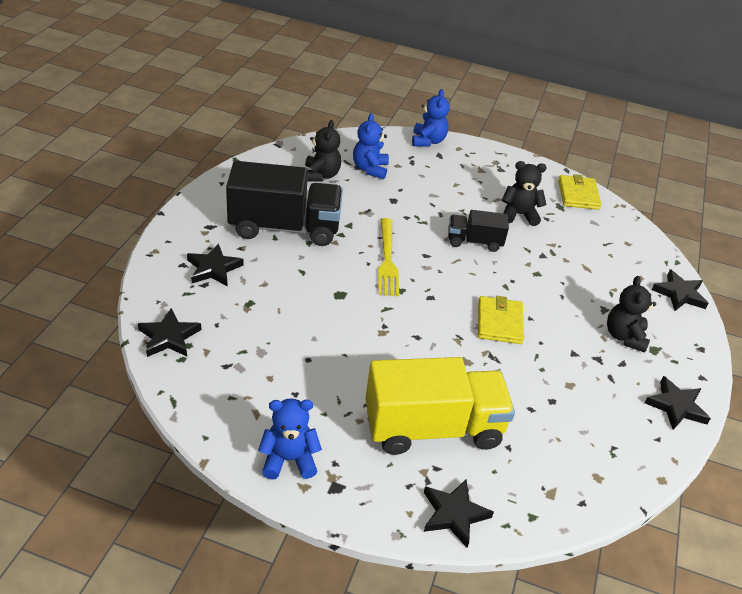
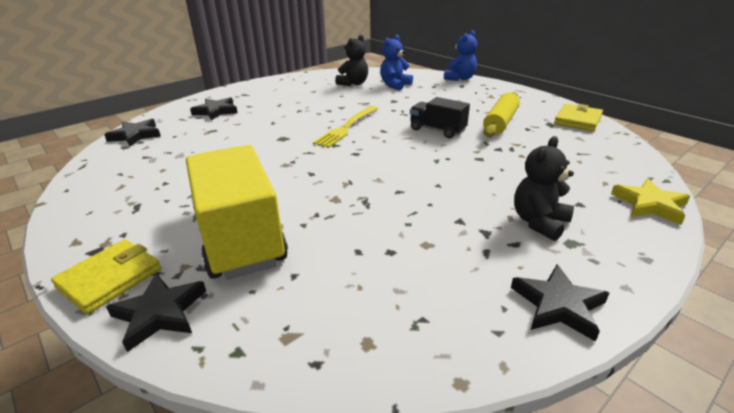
camera: 35 degrees right, 10 degrees down
(284, 227) = (292, 101): black truck -> none
(289, 459) = (94, 220): blue teddy bear -> none
(433, 428) = (239, 236): yellow truck -> yellow truck turned 135 degrees counterclockwise
(499, 322) = (401, 181): yellow wallet -> yellow wallet (110, 278)
(519, 215) = (500, 122): black teddy bear -> yellow rolling pin
(679, 294) = (649, 204): black star -> yellow star

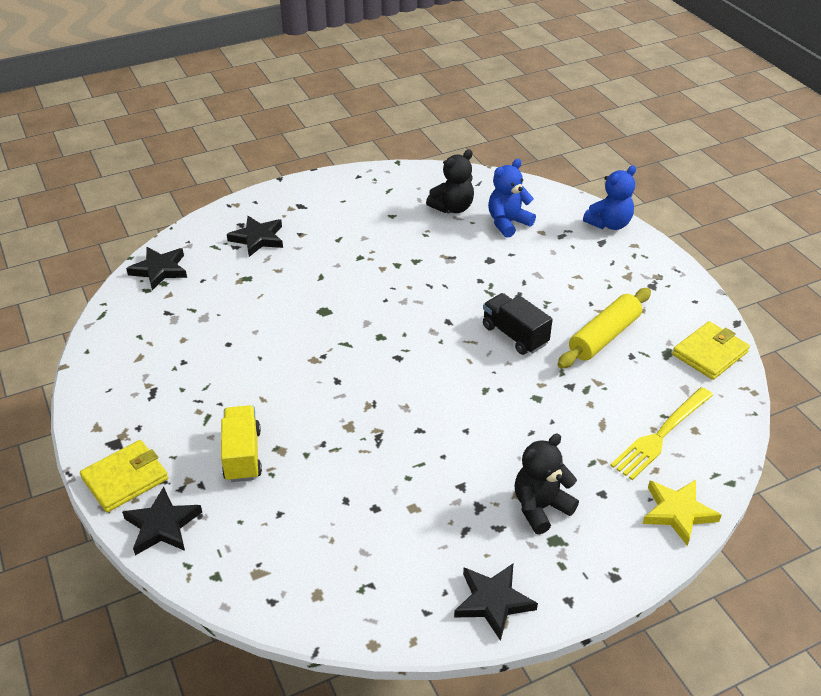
camera: 15 degrees right, 10 degrees up
(239, 236) = (242, 455): yellow truck -> yellow truck, size x0.53
(346, 128) = (405, 307): yellow fork -> yellow fork (660, 436)

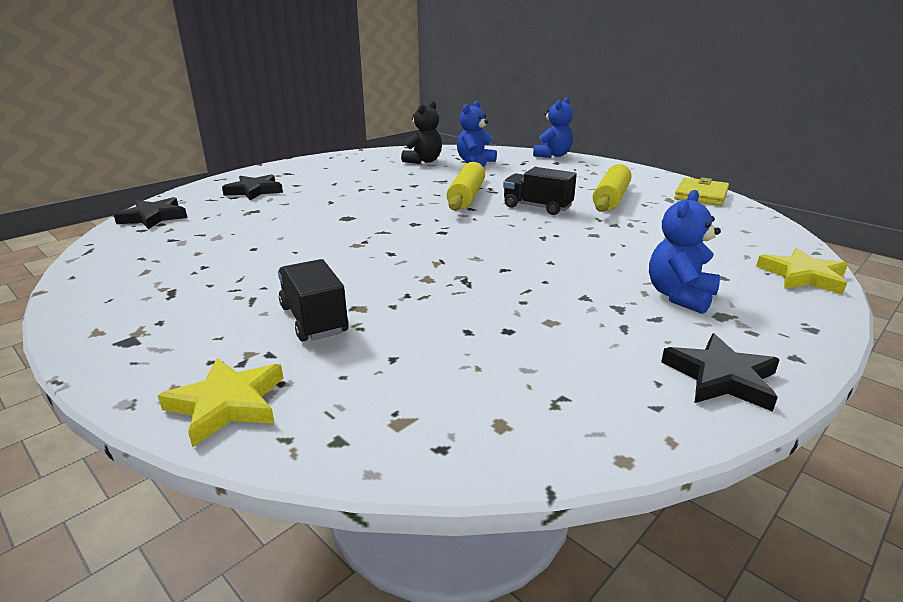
camera: 20 degrees left, 15 degrees down
(125, 478) = (152, 369): yellow wallet -> none
(162, 525) = (227, 404): black star -> yellow star
(242, 455) = (314, 319): yellow truck -> black truck
(456, 297) = (466, 196): none -> yellow rolling pin
(540, 507) = (679, 296): black teddy bear -> blue teddy bear
(660, 436) = (724, 237): yellow fork -> none

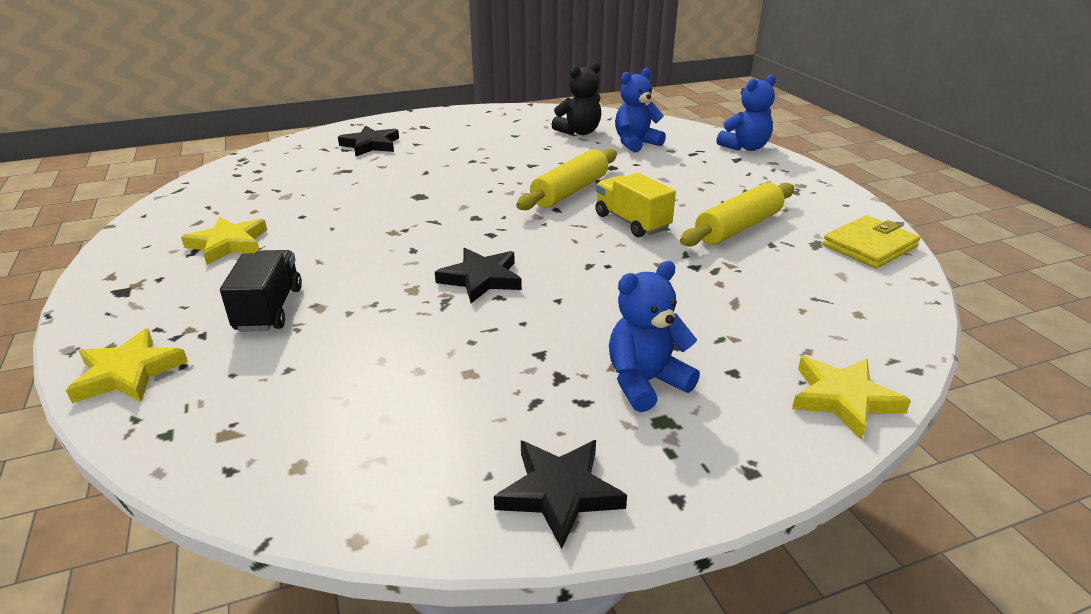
camera: 25 degrees right, 5 degrees up
(154, 217) = (258, 162): black star -> black star (481, 279)
(203, 281) = (228, 244): none -> yellow star
(537, 207) = (632, 222): black truck -> yellow truck

